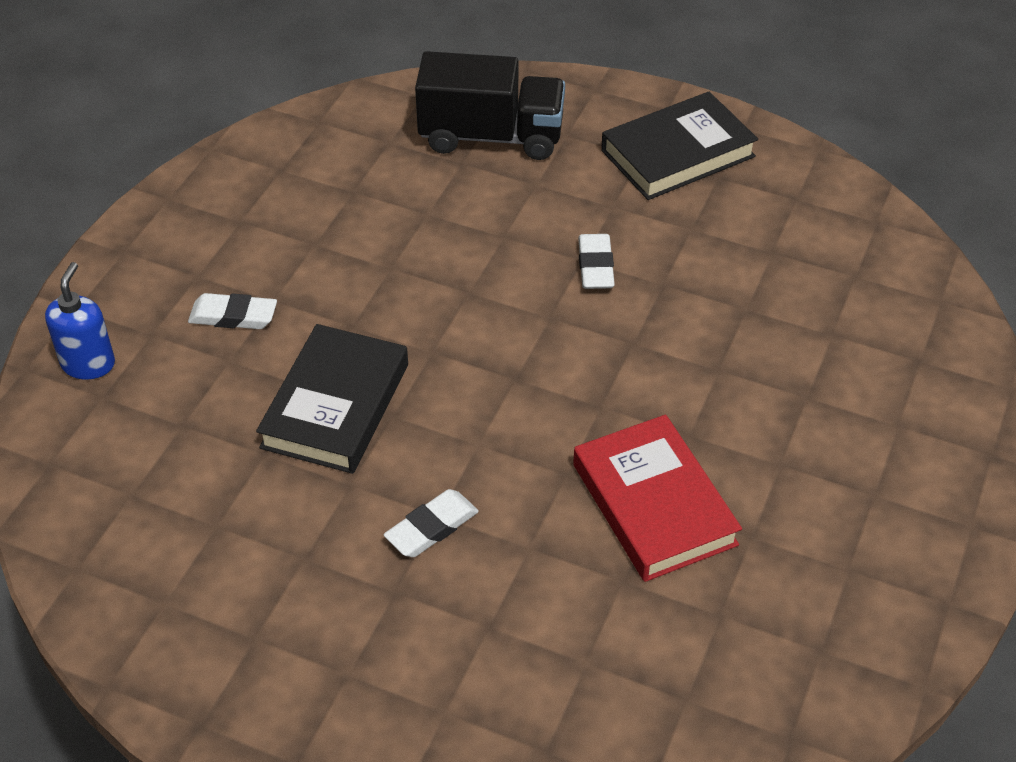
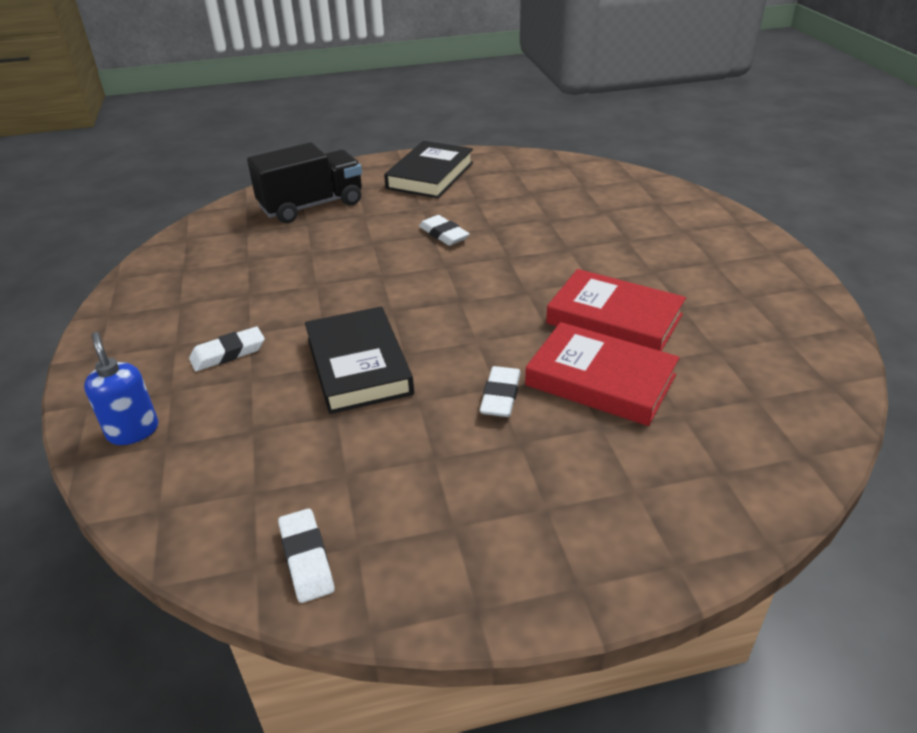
camera: 35 degrees left, 10 degrees down
(117, 588) = (306, 559): none -> white eraser
(549, 572) = (600, 380): none -> red book

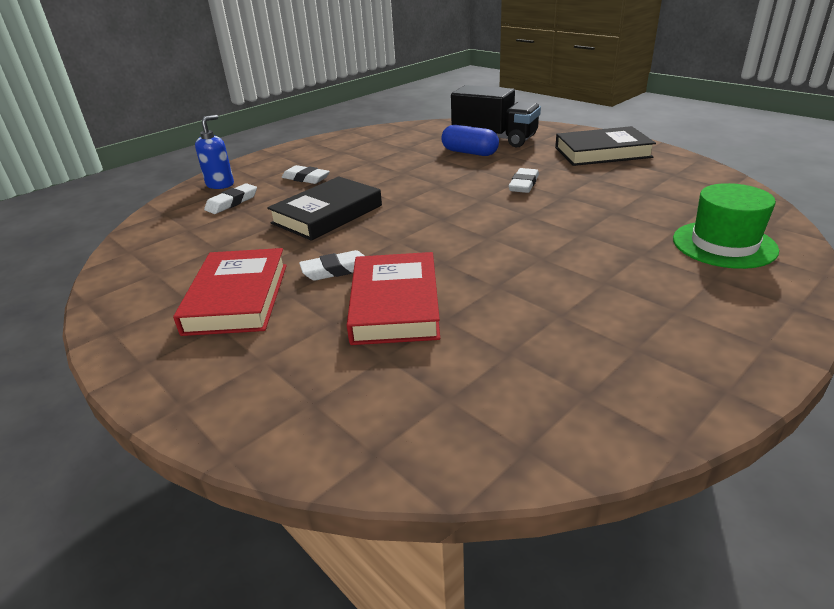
camera: 60 degrees right, 5 degrees down
(306, 559) = (138, 262): white eraser -> white eraser (232, 202)
(325, 231) = (469, 152): none -> blue capsule
(614, 319) = (494, 285): red book -> red book (237, 298)
(644, 206) = (724, 244): none -> green hat

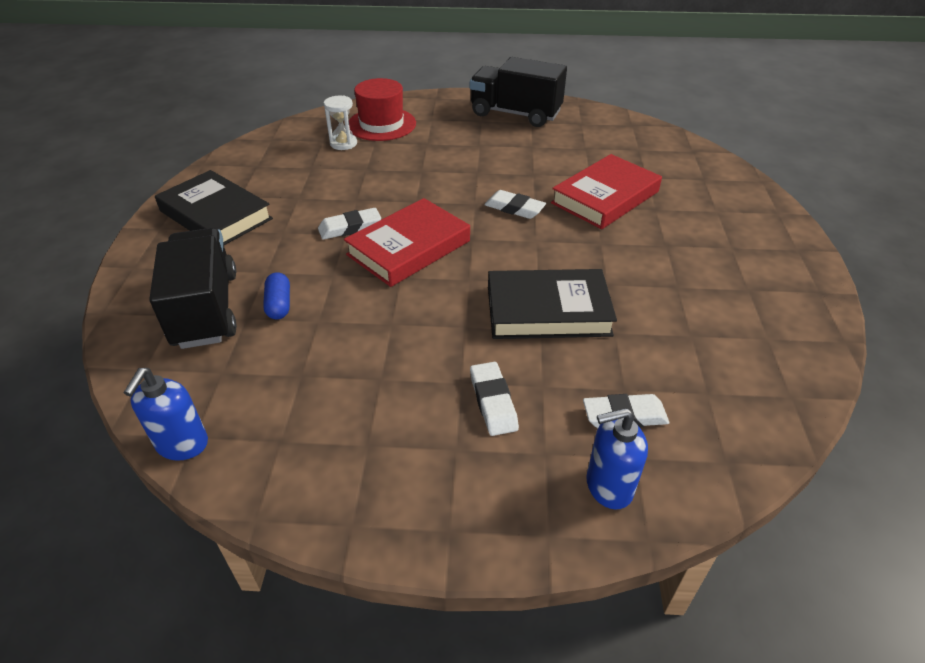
camera: 135 degrees left, 10 degrees up
(237, 298) = (705, 263): red book -> red book (409, 248)
(336, 270) = (611, 243): white eraser -> white eraser (514, 208)
(407, 126) = (182, 444): none -> blue soap dispenser
(469, 152) = (279, 304): blue capsule -> blue capsule, size x0.64
(678, 349) = (515, 114): none -> black truck
(687, 214) = (343, 143): none -> white hourglass
(724, 244) = (381, 124): green hat -> red hat

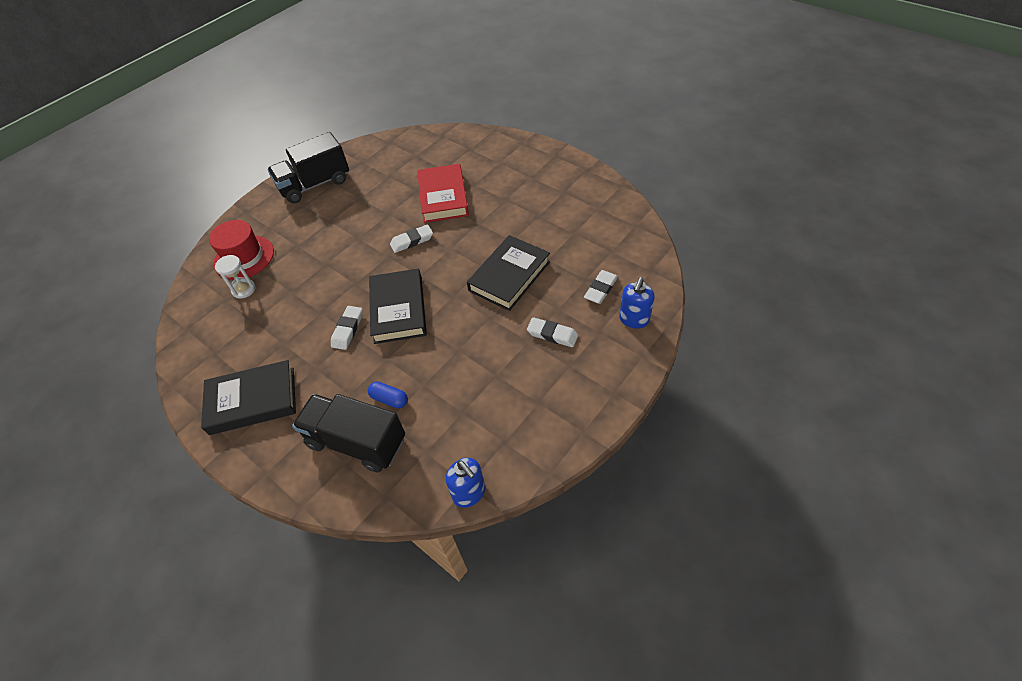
camera: 50 degrees left, 10 degrees up
(409, 248) = (398, 309): red book -> black book

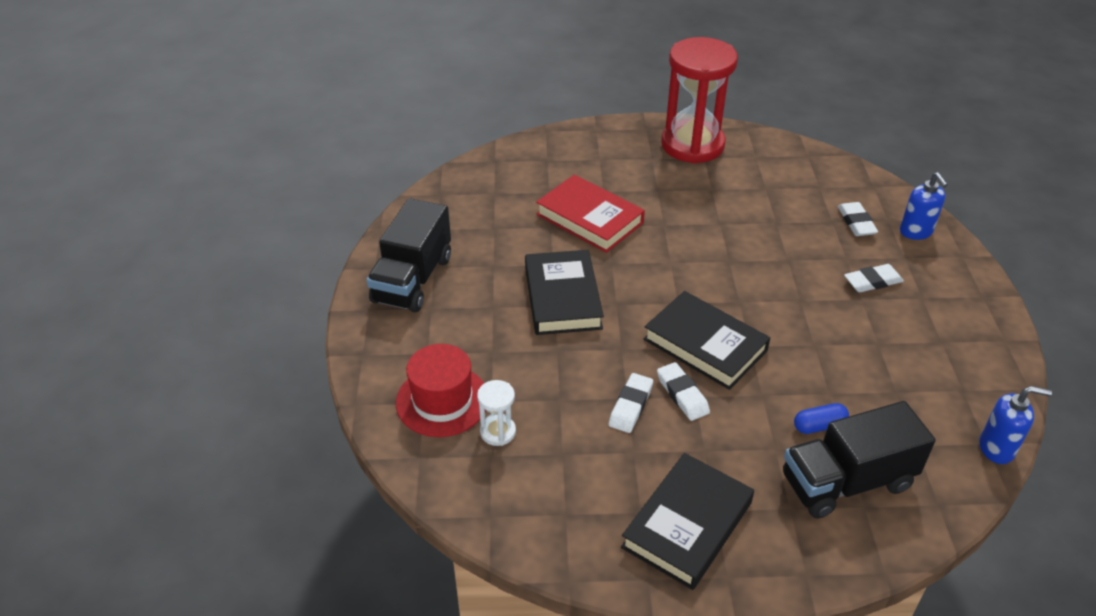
camera: 45 degrees left, 10 degrees down
(412, 241) = (620, 276): white eraser -> white eraser (630, 406)
(509, 276) = (764, 255): black book -> black book (563, 297)
(568, 180) = (692, 145): none -> red hourglass

